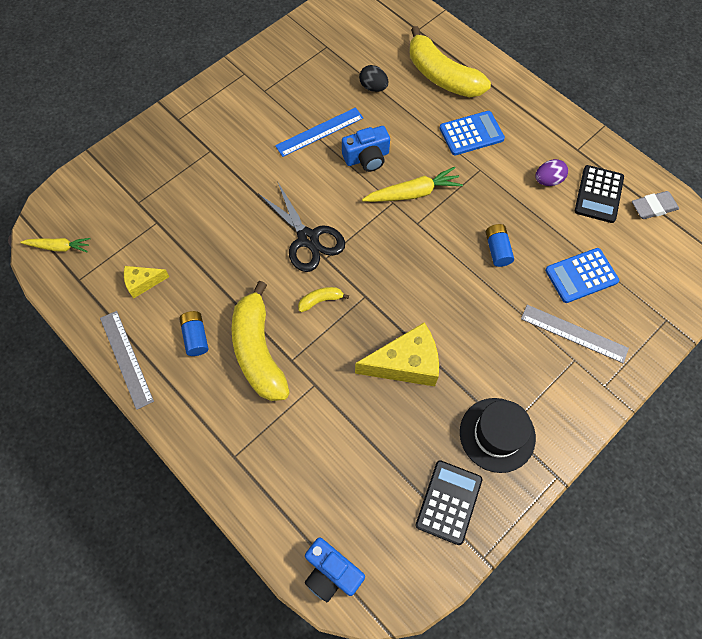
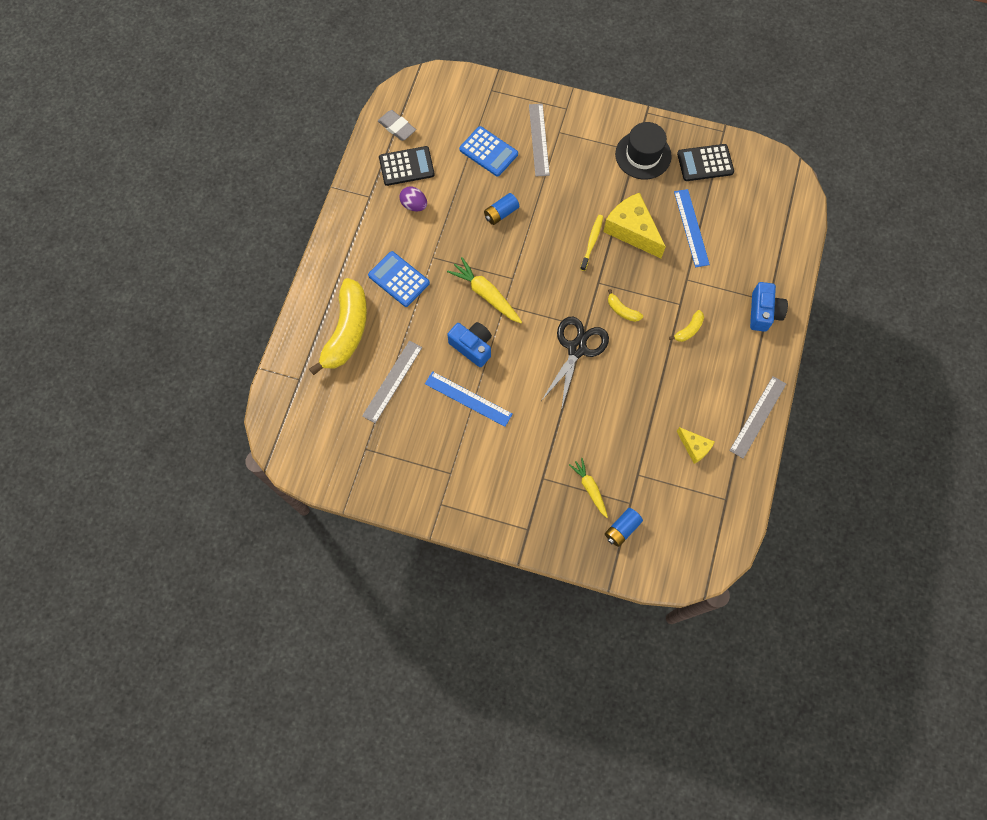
camera: 120 degrees left, 5 degrees up
(59, 247) = (710, 537): yellow carrot -> yellow carrot (590, 488)
(196, 337) = (708, 379): blue battery -> blue battery (622, 529)
(258, 351) = (689, 330): yellow banana -> yellow banana, size x0.42
(331, 572) = (792, 206): blue camera -> blue camera (763, 312)
(372, 429) = (691, 228): none -> blue ruler
(373, 87) = (392, 381): black egg -> grey ruler
(415, 316) = (592, 242): none -> yellow toothbrush

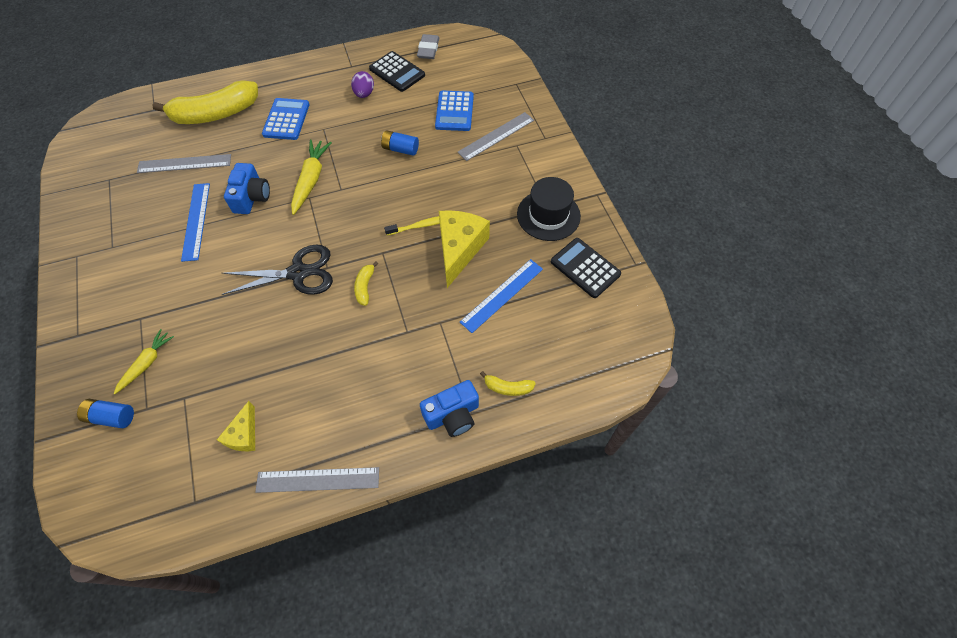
camera: 55 degrees right, 10 degrees down
(689, 330) = (382, 355): yellow banana -> yellow banana (507, 387)

